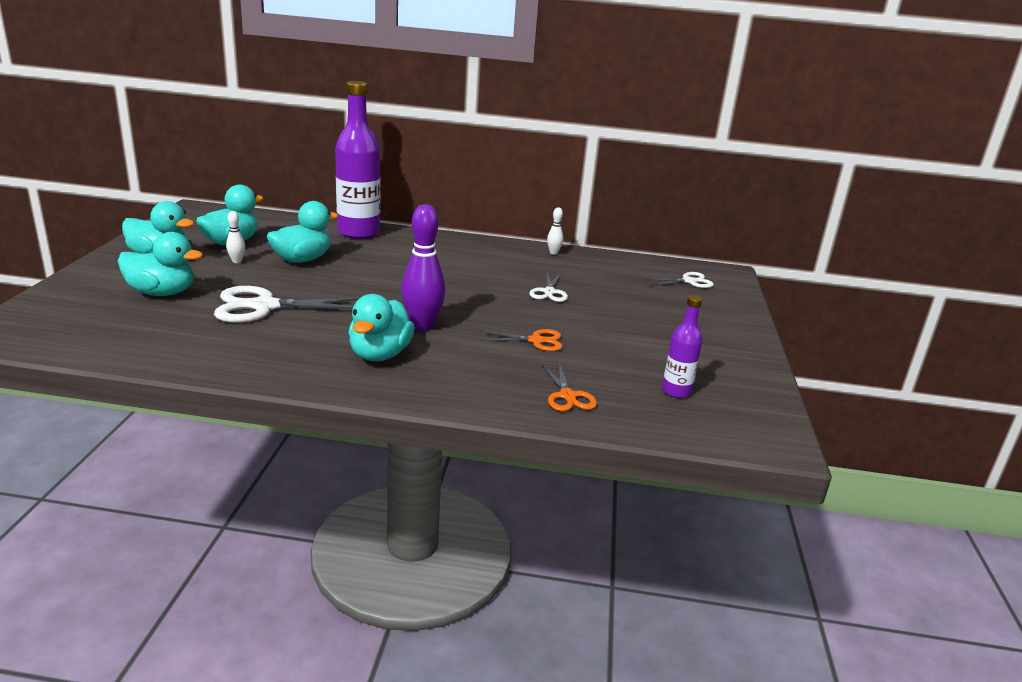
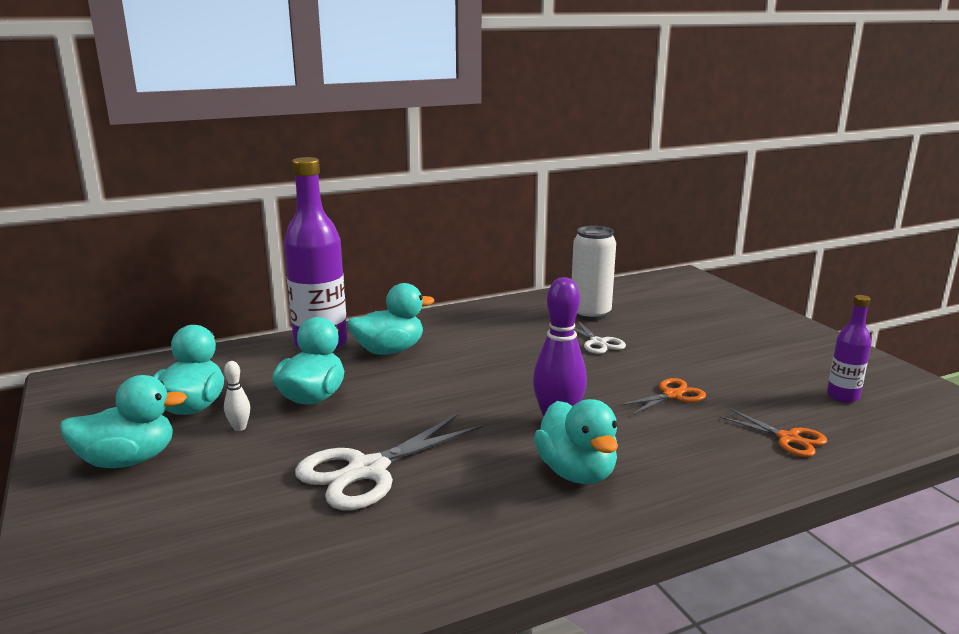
camera: 30 degrees left, 5 degrees down
(162, 293) = (212, 507): turquoise duck -> turquoise duck (389, 351)
(553, 253) = (534, 303): white bowling pin -> none
(582, 273) = (590, 314): none -> white can
(689, 281) = (676, 293): white scissors -> none

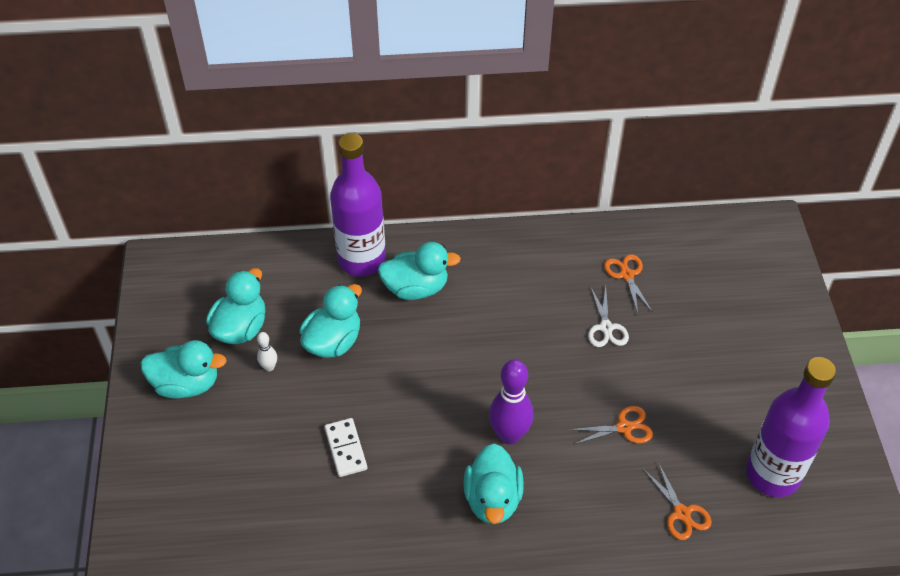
camera: 20 degrees right, 30 degrees up
(368, 470) = (345, 449): white scissors -> white domino
(590, 314) = (626, 275): white can -> orange scissors
(842, 396) = (772, 474): purple bottle -> purple bottle, size x2.00

